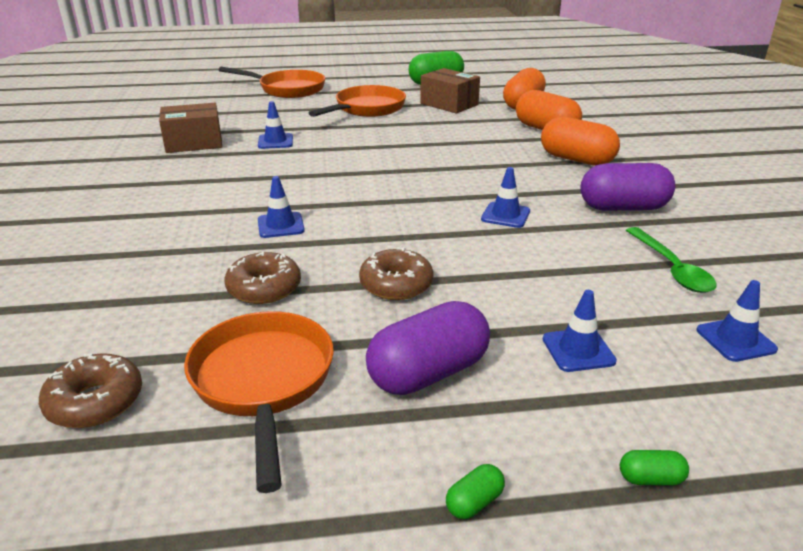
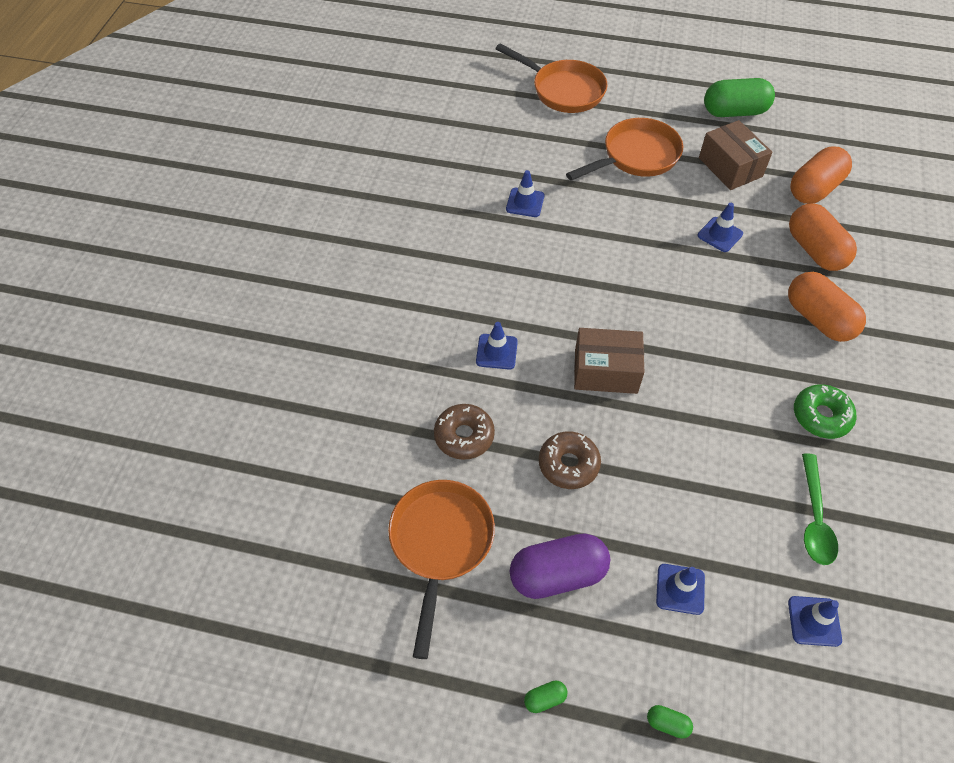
camera: 20 degrees right, 25 degrees up
(95, 401) = (329, 525): brown donut -> none
(194, 143) = (447, 185): brown box -> brown box (605, 371)
(505, 215) = (701, 395): blue traffic cone -> blue traffic cone (720, 235)
(623, 208) = (821, 416): purple capsule -> green donut

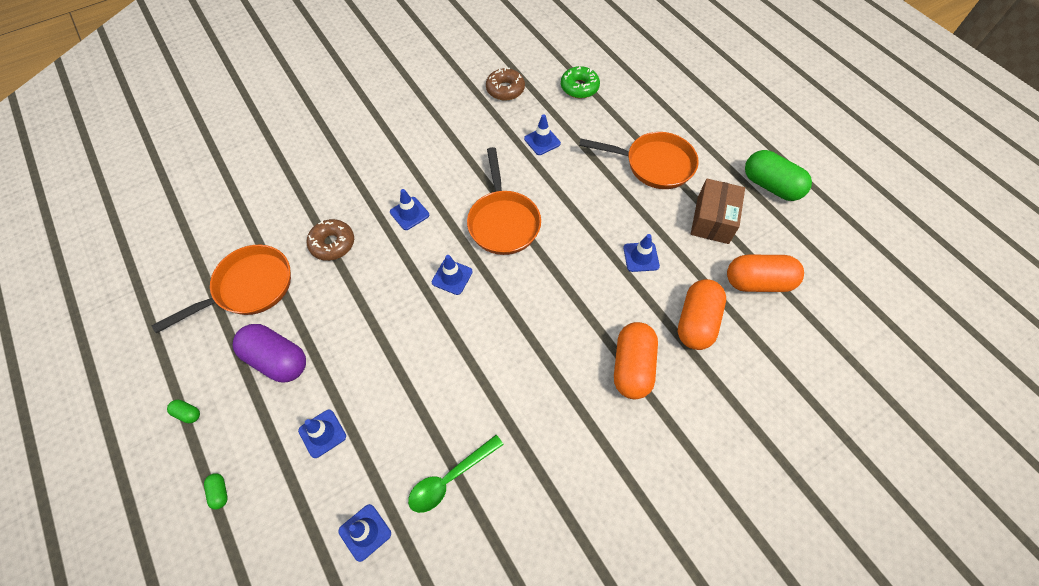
camera: 45 degrees right, 5 degrees up
(563, 90) = (663, 89): orange pan -> orange pan (503, 221)
(568, 464) = (361, 309): brown donut -> brown donut (505, 89)
(605, 371) = (452, 277): brown box -> blue traffic cone
(821, 416) = (544, 426): green donut -> green donut (579, 87)

